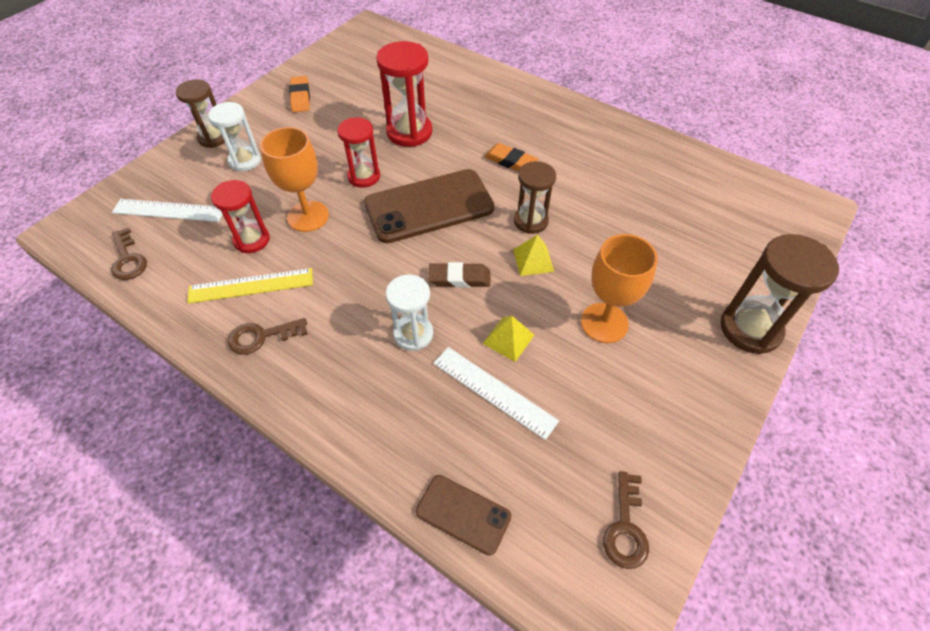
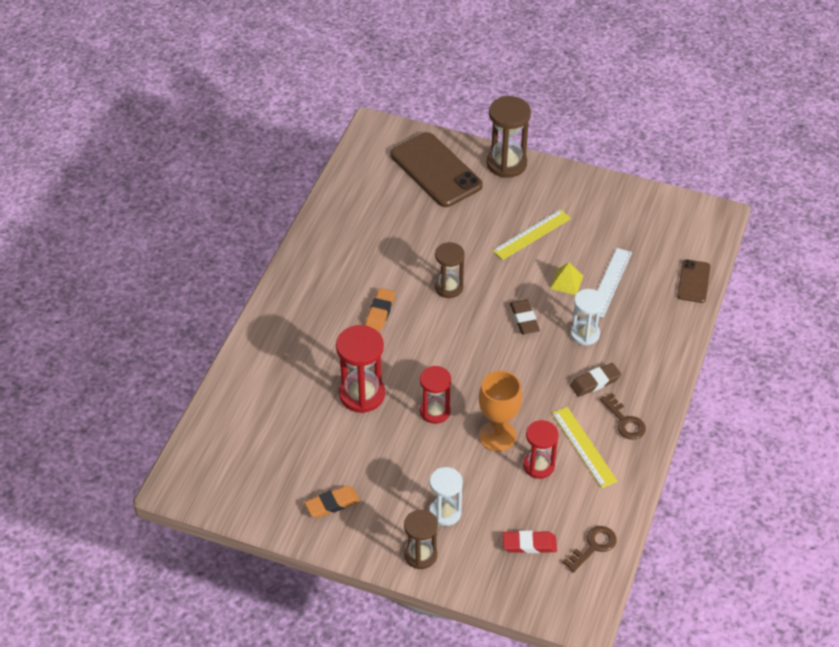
camera: 105 degrees left, 5 degrees down
(169, 210) = (529, 544): white ruler -> red eraser
(334, 323) = (595, 382): none -> brown eraser
(429, 206) = (455, 355): brown phone -> brown phone (436, 170)
(533, 260) = (490, 279): yellow pyramid -> none
(604, 323) = (532, 234): orange goblet -> yellow ruler
(625, 527) = (666, 213): brown key -> none

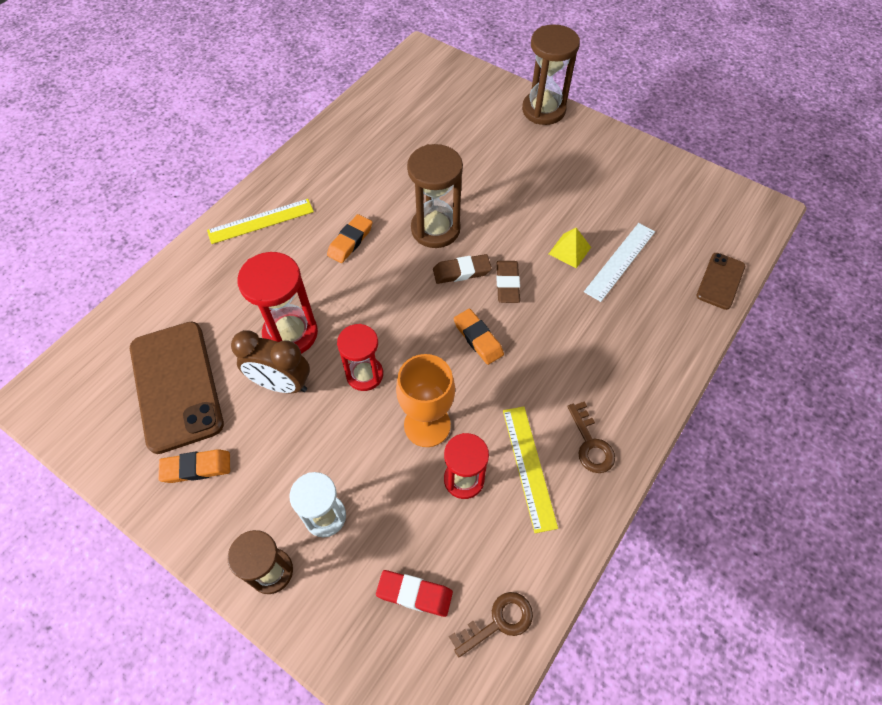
camera: 15 degrees right, 10 degrees up
(371, 432) = (281, 384): none -> brown clock
(436, 170) = (467, 103): brown phone -> brown phone (176, 385)
(449, 287) = (435, 229): brown hourglass -> brown hourglass, size x1.51
(515, 366) = (478, 338): none -> orange eraser
(532, 234) = (547, 189): yellow ruler -> yellow ruler (261, 221)
(584, 334) = (573, 317): white hourglass -> none
(595, 382) = (568, 382): brown eraser -> brown eraser (461, 272)

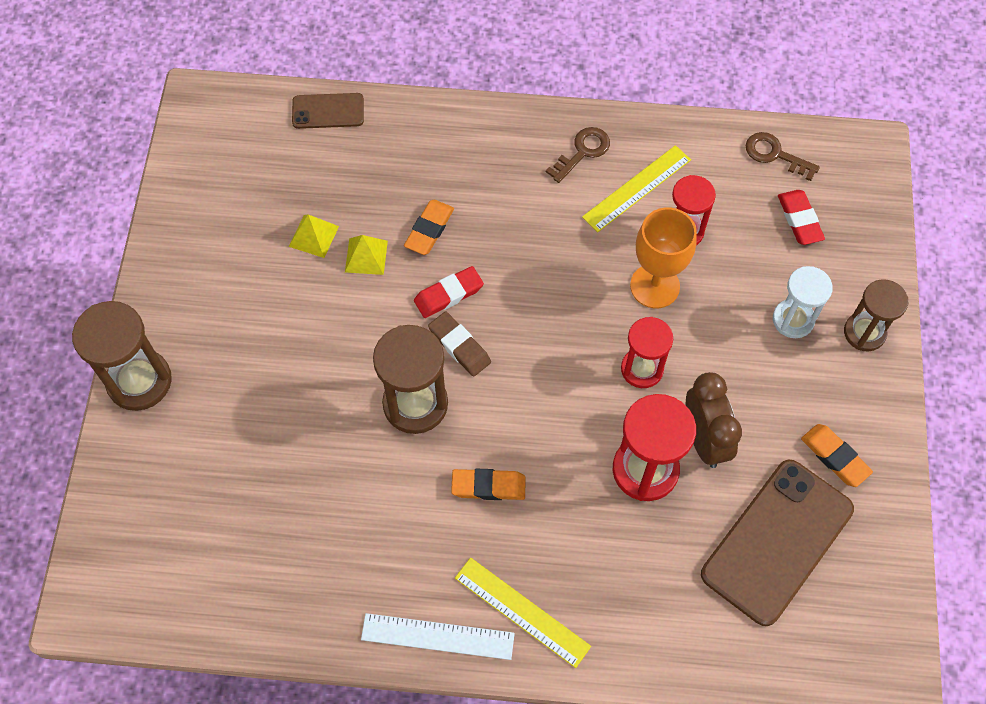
camera: 120 degrees left, 5 degrees up
(478, 338) = (533, 289): orange eraser -> orange eraser (429, 229)
(507, 284) = (448, 294): brown eraser -> red eraser
(604, 228) = (313, 236): none -> yellow pyramid
(620, 261) = (353, 205): white ruler -> white ruler (437, 636)

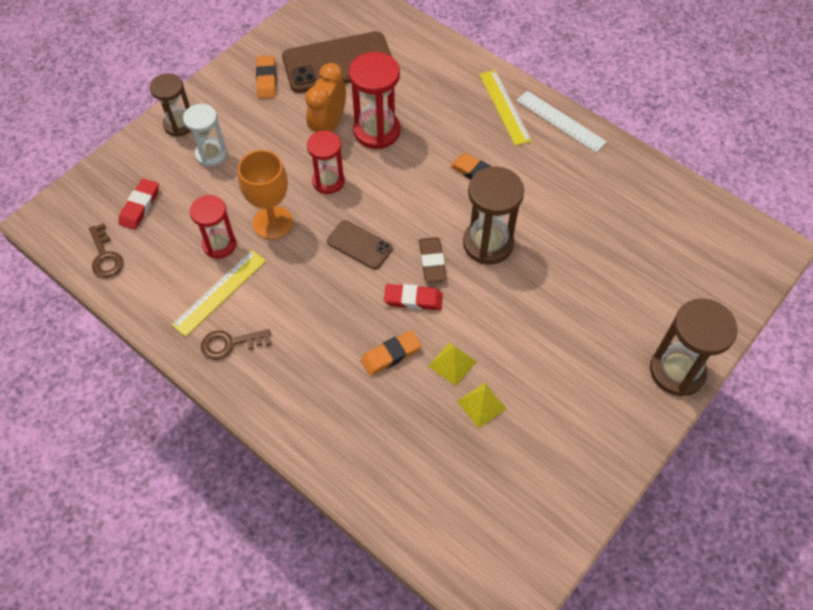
camera: 145 degrees left, 5 degrees down
(328, 111) = (397, 514): brown phone -> brown phone (359, 245)
(637, 188) = (219, 292): yellow ruler -> yellow ruler turned 45 degrees counterclockwise
(704, 439) = (328, 126): brown clock -> orange clock

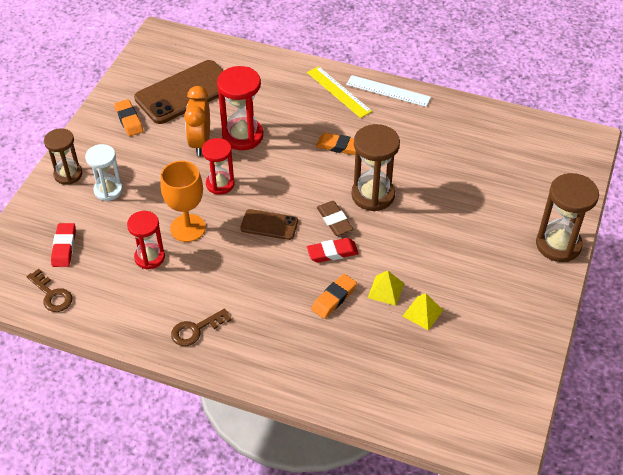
camera: 20 degrees left, 10 degrees down
(219, 292) = (167, 294): yellow ruler -> none

